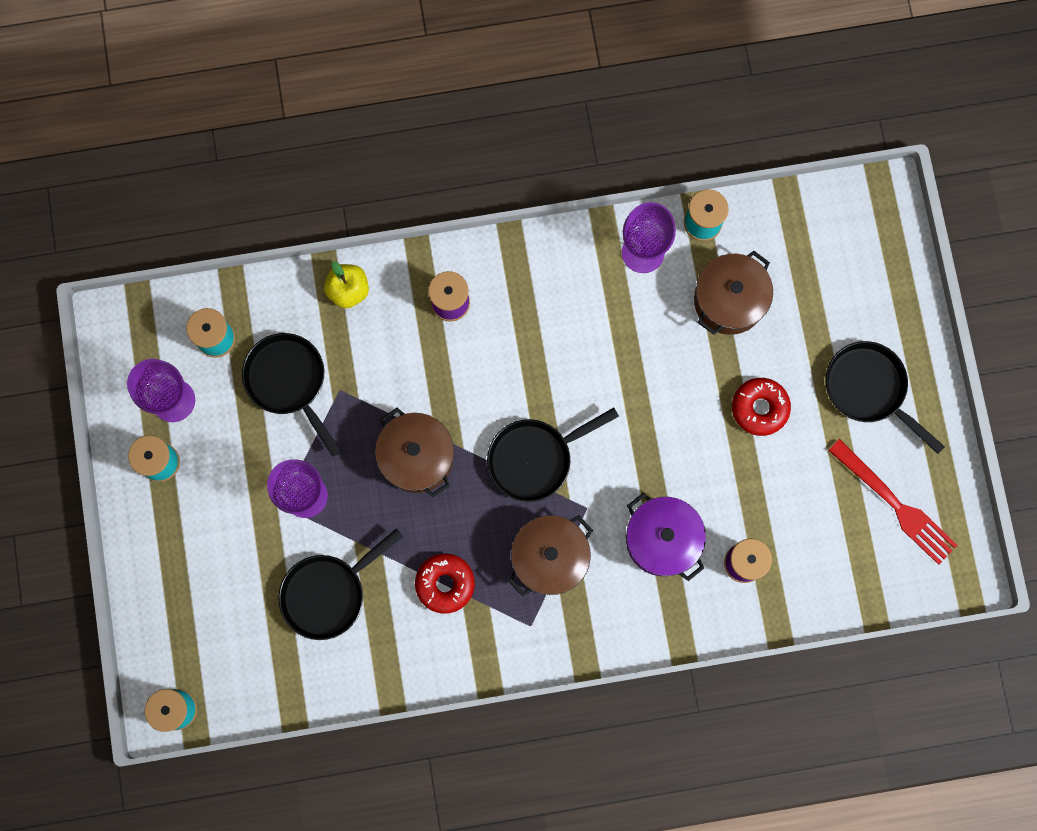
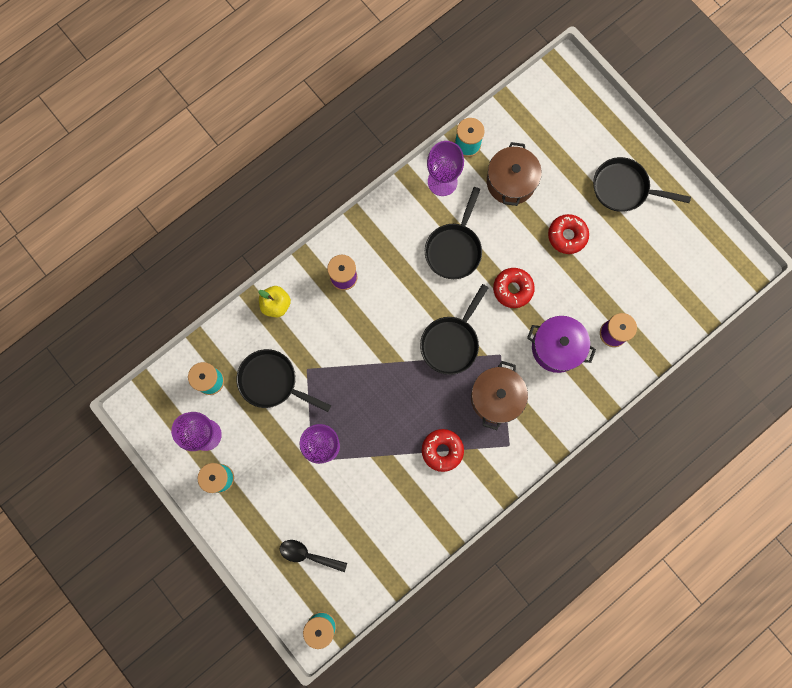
camera: 30 degrees left, 0 degrees up
(210, 615) = (308, 555): none -> black spoon
(328, 593) = (373, 498): black pan -> black pan (454, 249)
(417, 457) = (379, 382): brown pot -> none
(650, 436) = (512, 289): none -> red donut
(896, 505) = (681, 248): red fork -> none

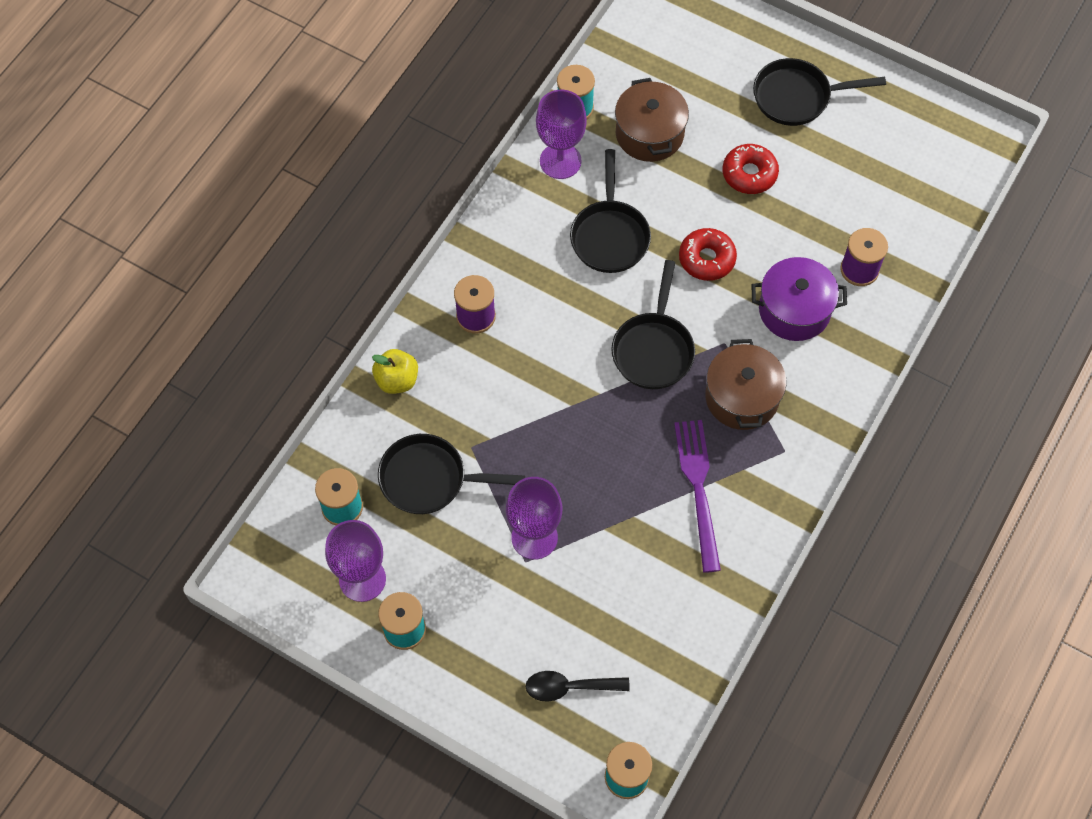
camera: 20 degrees left, 15 degrees down
(442, 450) = (698, 487): red donut -> purple fork

